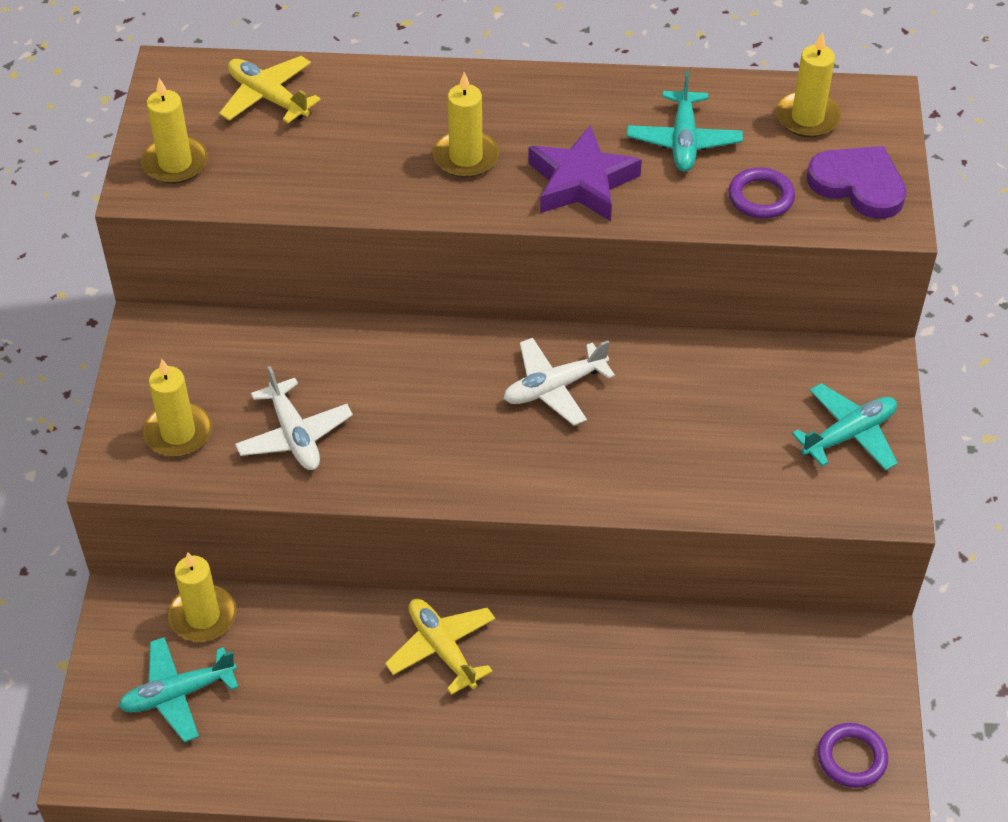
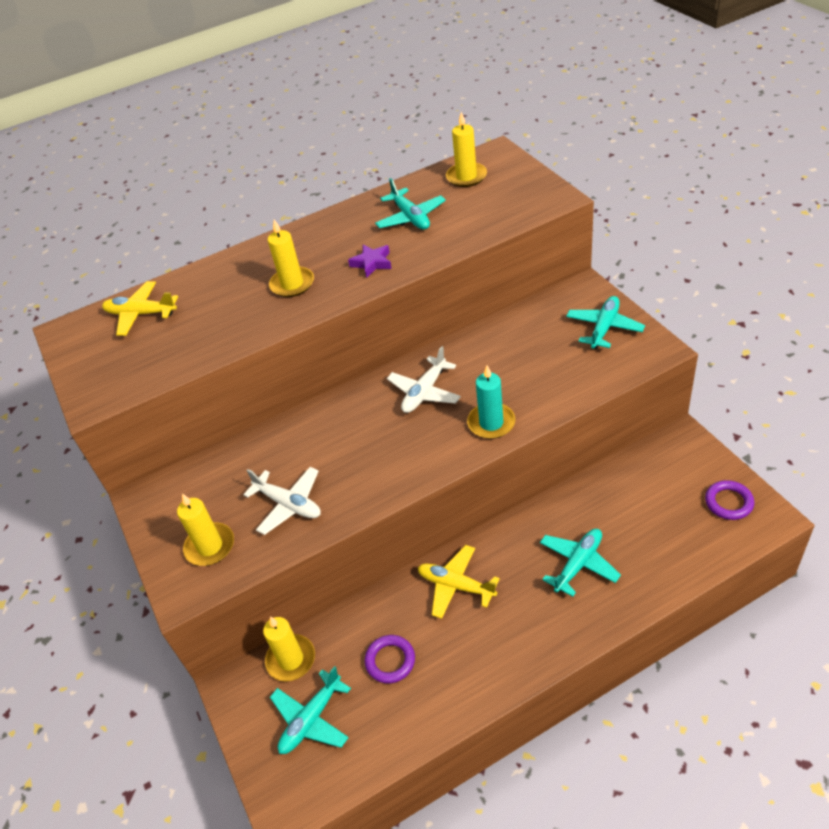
camera: 25 degrees left, 5 degrees down
(175, 163) = (106, 377): yellow candle -> none
(581, 182) = (372, 263): purple star -> purple star, size x0.57
(598, 476) = (491, 423): none -> turquoise candle
(601, 714) = (578, 564): none -> turquoise plane
(760, 197) = (478, 222): purple ring -> purple ring (390, 661)
(858, 185) = (523, 192): purple heart -> none

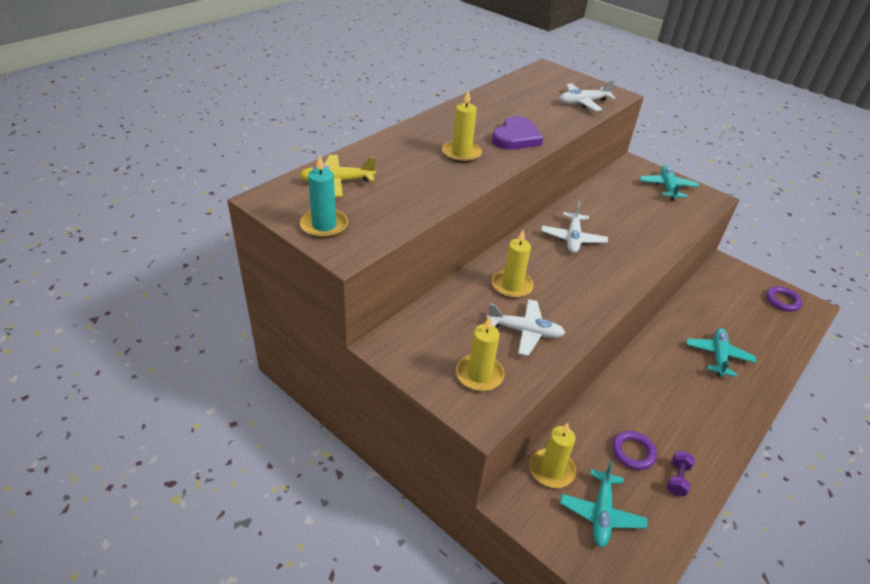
camera: 30 degrees left, 5 degrees down
(372, 263) = (516, 137): purple star -> purple heart
(410, 217) = (519, 107): turquoise plane -> none
(419, 703) = (677, 479): none -> purple dumbbell
(456, 586) = (644, 386): yellow plane -> none
(466, 177) = (539, 82): yellow candle -> yellow candle (512, 286)
(491, 423) = (639, 254): turquoise candle -> turquoise candle (324, 226)
(498, 211) = (583, 102): none -> white plane

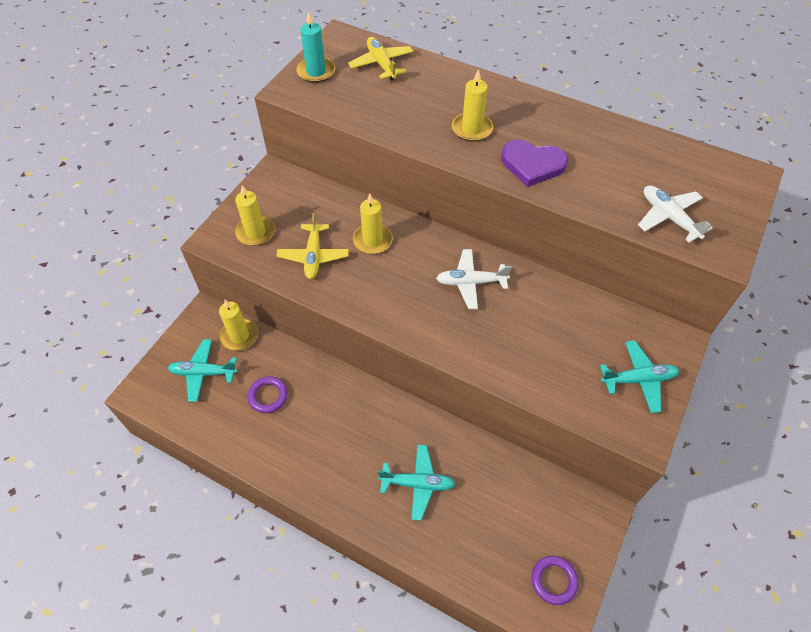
camera: 80 degrees right, 15 degrees up
(525, 331) = (313, 256): white plane -> yellow plane
(677, 479) = (245, 432): purple dumbbell -> none

